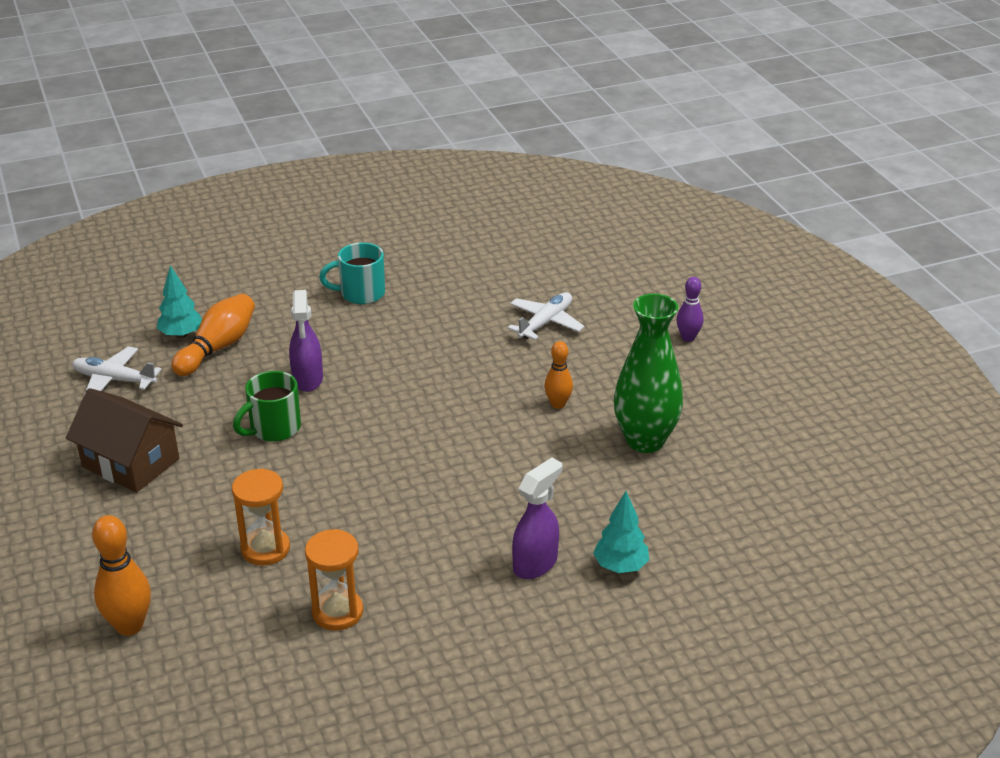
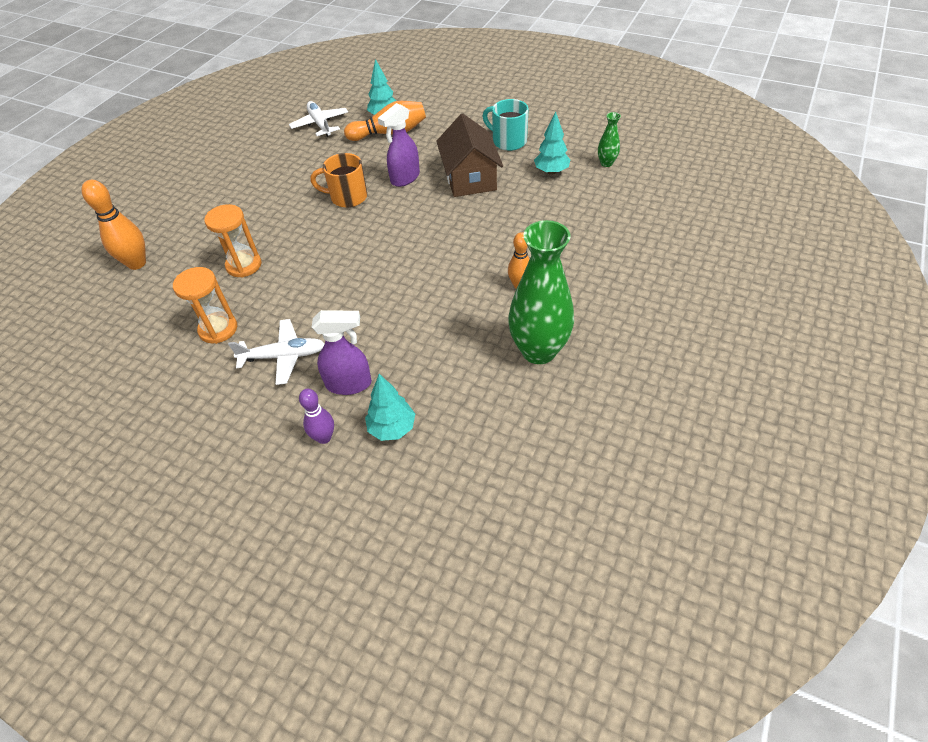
camera: 50 degrees right, 15 degrees up
(131, 463) = (262, 174): brown house -> brown house (470, 178)
(273, 429) = (347, 197): green mug -> orange mug
(444, 300) = (551, 172): none -> turquoise tree
(483, 268) = (606, 163): none -> green vase
(545, 323) = (594, 223): white plane -> white plane (284, 356)
(688, 338) = (682, 295): purple bowling pin -> purple bowling pin (324, 437)

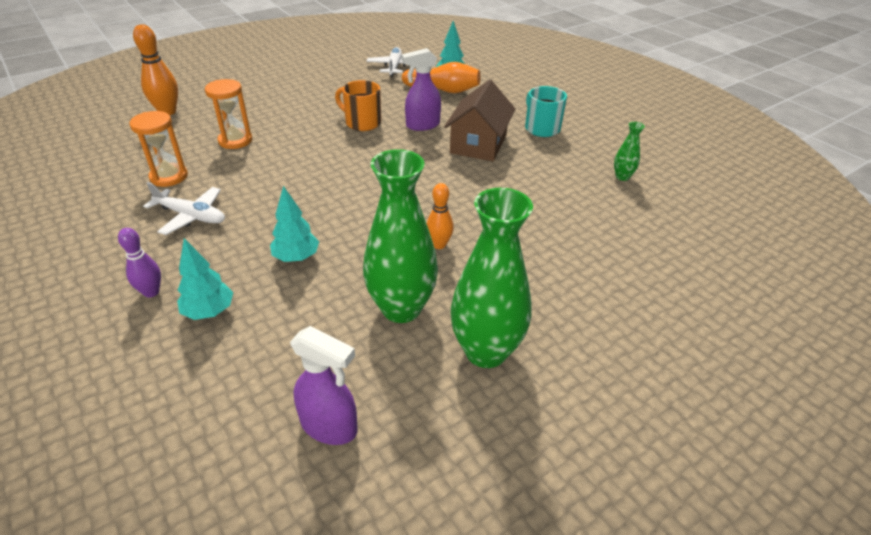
camera: 25 degrees right, 10 degrees down
(349, 384) = (215, 260): purple spray bottle -> purple spray bottle (330, 427)
(551, 172) = (559, 165): turquoise tree -> turquoise tree (296, 258)
(626, 353) = (486, 351): none -> green vase

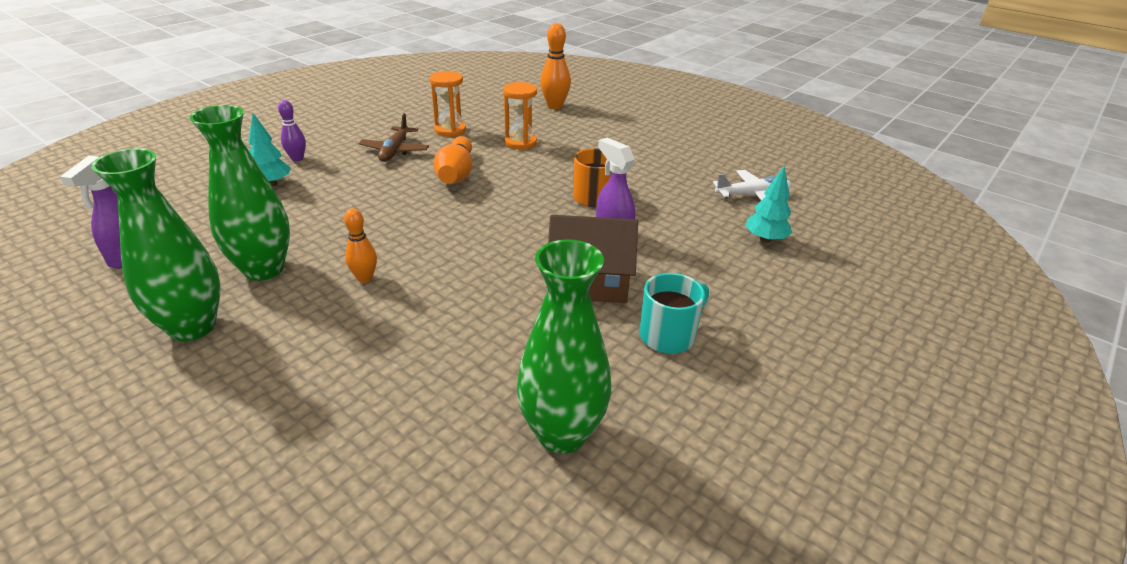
camera: 75 degrees right, 5 degrees down
(191, 216) = (395, 151): white plane -> brown plane
(296, 258) = (340, 205): turquoise tree -> none
(443, 90) = (720, 238): orange bowling pin -> orange bowling pin (456, 174)
(622, 177) = (562, 433): green vase -> green vase, size x2.24

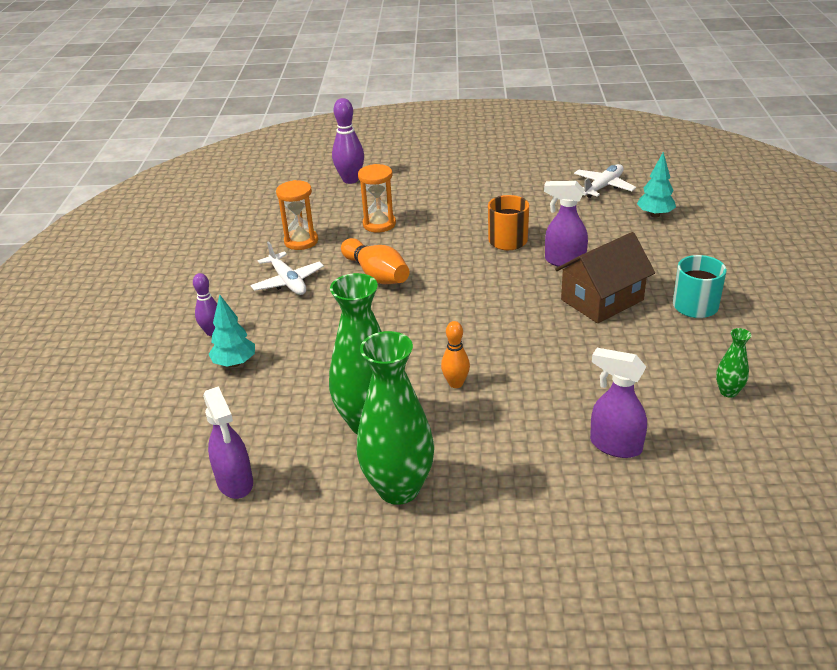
camera: 35 degrees left, 0 degrees up
(381, 407) = (615, 445): none -> purple spray bottle
(395, 151) = (288, 282): brown plane -> white plane
(554, 106) = (350, 180): orange bowling pin -> purple bowling pin
(562, 433) = (728, 392): green vase -> green vase, size x0.45

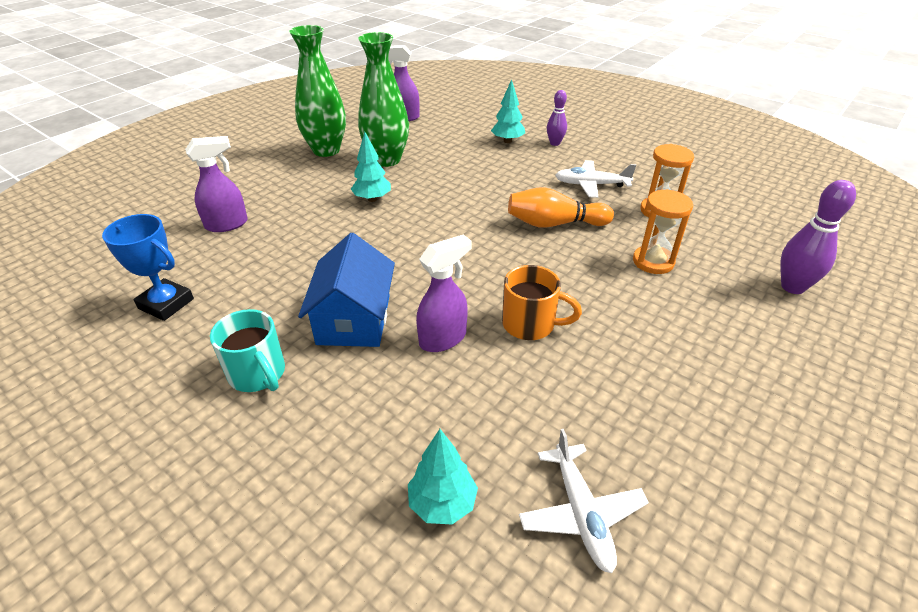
camera: 125 degrees right, 5 degrees up
(456, 383) = (372, 199): orange bowling pin -> turquoise tree
(602, 300) = (354, 319): brown house -> blue house
(728, 392) = (166, 304): green vase -> blue trophy

